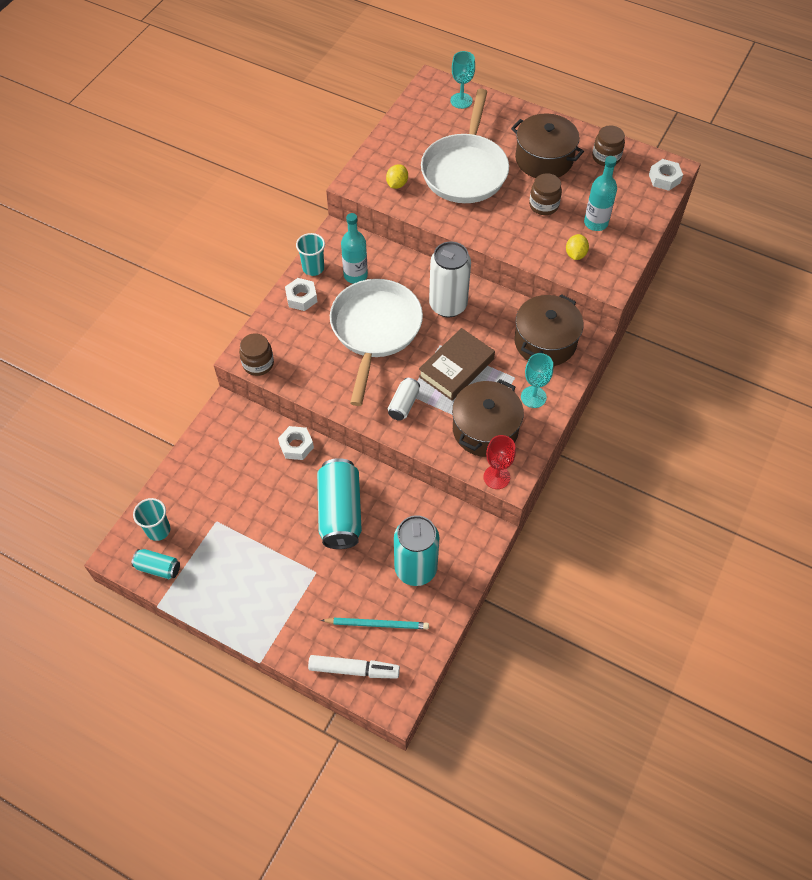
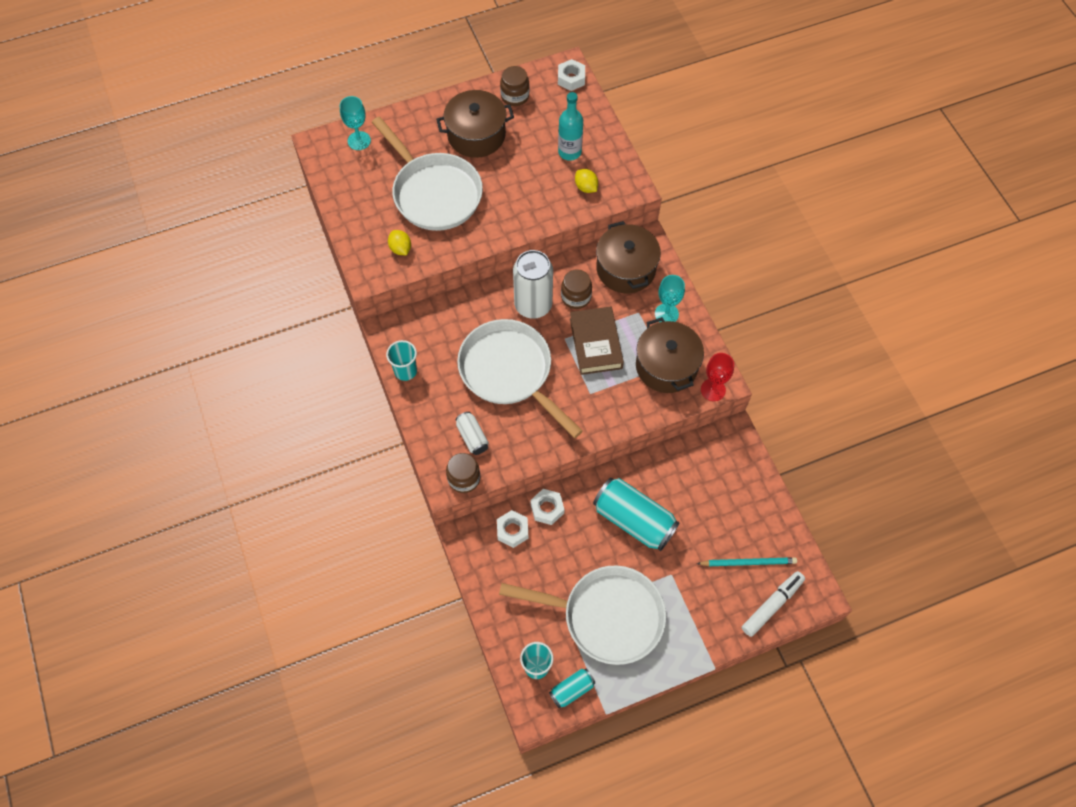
camera: 50 degrees left, 5 degrees up
(240, 550) = (606, 616): none -> white pan
(301, 298) = (427, 401): white nut -> white nut (512, 530)
(355, 275) = (442, 346): turquoise bottle -> none
(377, 624) = (748, 562): turquoise pencil -> turquoise pencil turned 45 degrees clockwise
(403, 404) = (596, 403): white can -> white can (472, 437)
(415, 568) = (724, 503): turquoise can -> none
(543, 205) = (520, 170): brown jar -> brown jar (576, 297)

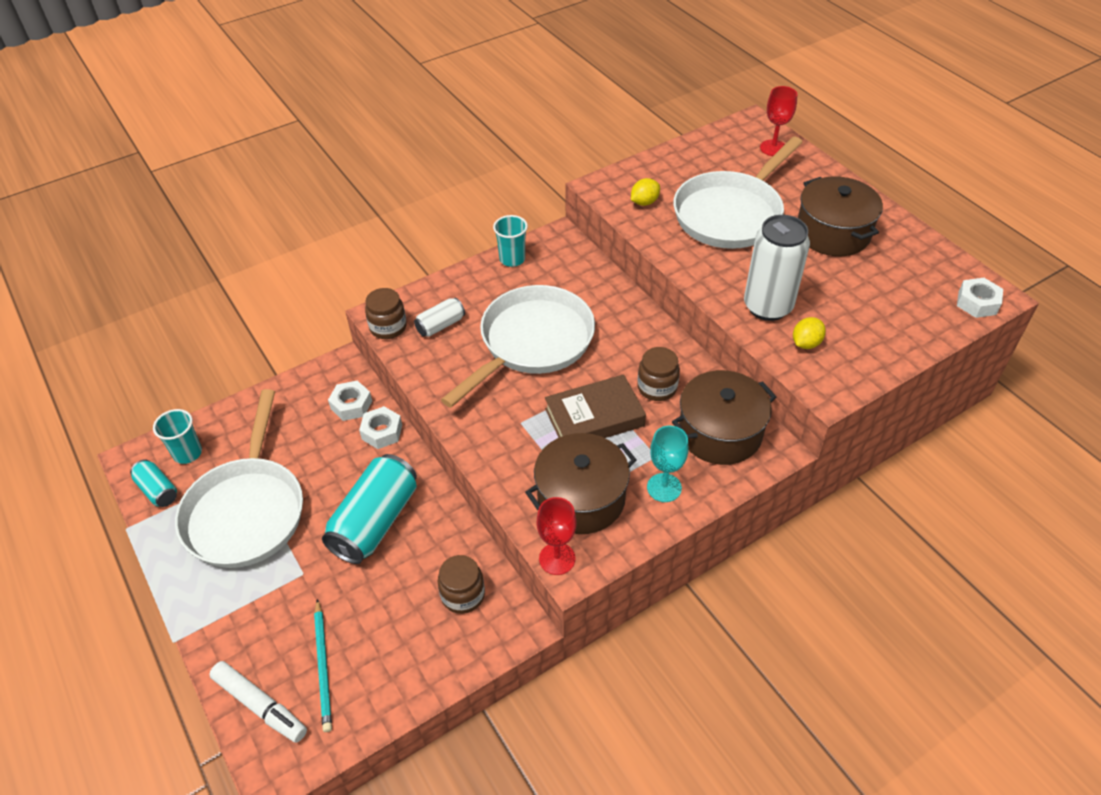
camera: 80 degrees right, 15 degrees down
(359, 141) = (773, 148): turquoise goblet -> red goblet
(515, 96) = (913, 256): brown jar -> brown jar (463, 595)
(533, 305) = (631, 349): white can -> white can (767, 307)
(569, 152) = (854, 319): turquoise bottle -> none

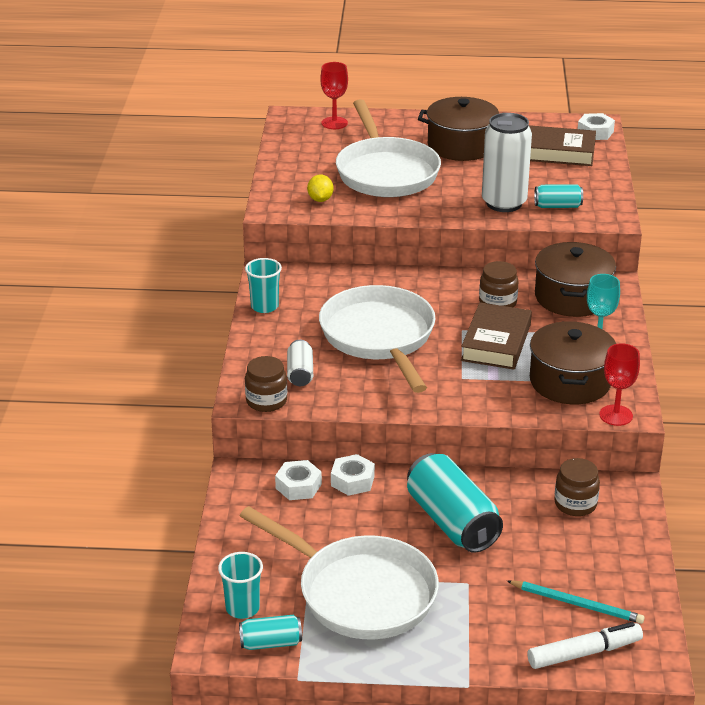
camera: 55 degrees left, 15 degrees down
(806, 343) = (557, 206): yellow lemon -> turquoise can
(904, 296) = (557, 152): none -> brown book

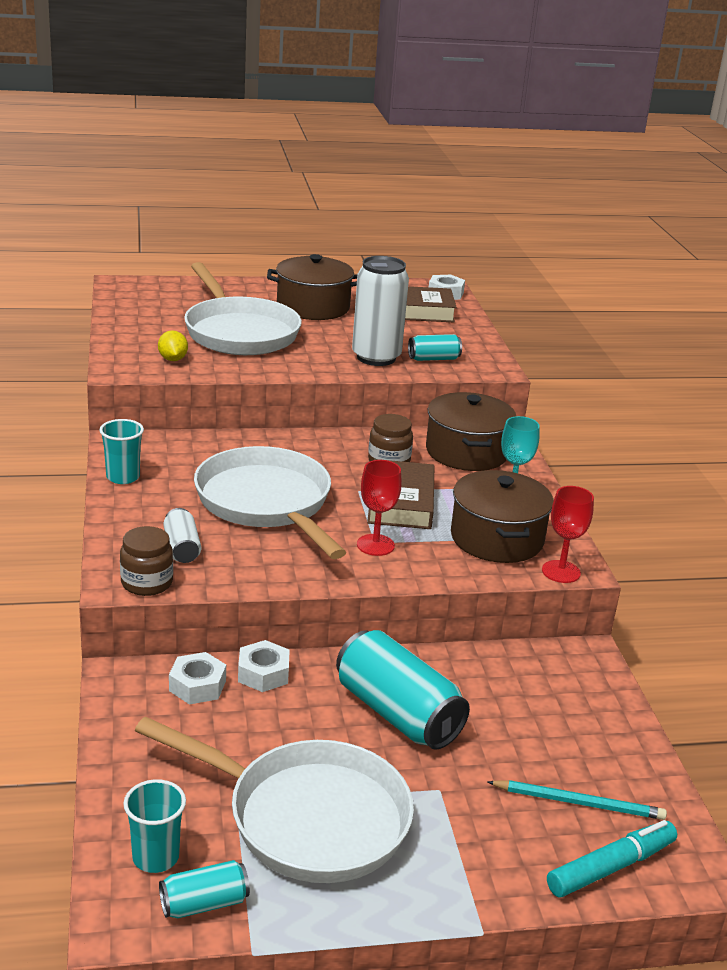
camera: 15 degrees left, 5 degrees down
(334, 123) = (170, 289): red goblet -> red goblet (375, 545)
(575, 504) = (533, 679): brown jar -> none
(584, 653) = (611, 867): white marker -> turquoise marker

